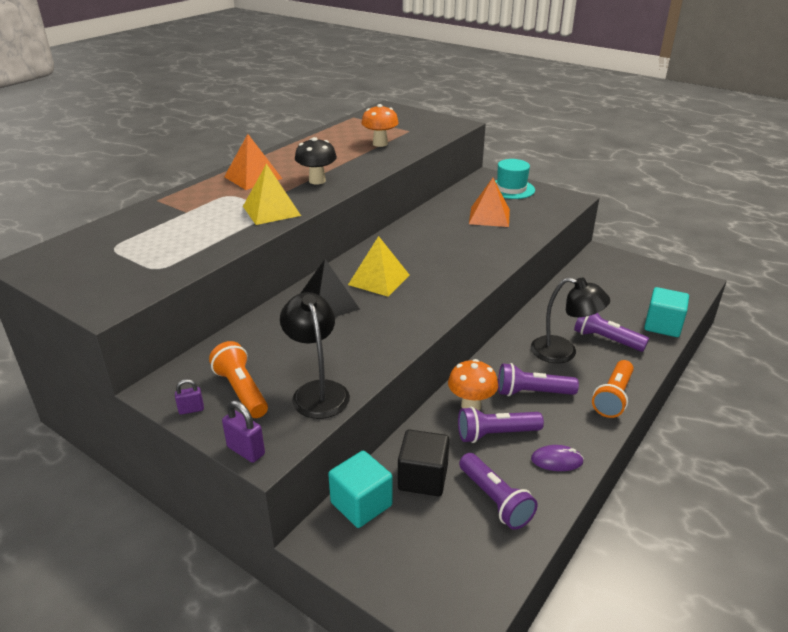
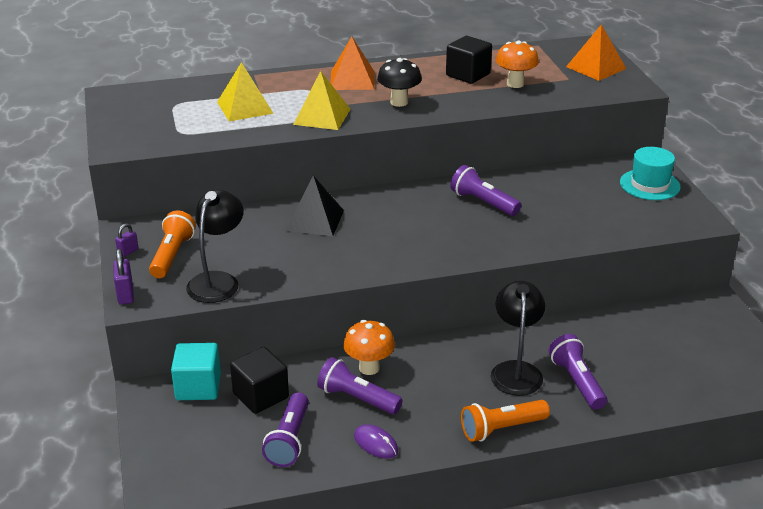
camera: 40 degrees right, 0 degrees up
(191, 409) = (128, 252): purple padlock -> purple padlock turned 75 degrees counterclockwise
(337, 148) = (468, 75): none -> black cube
(379, 279) = (383, 218): yellow pyramid -> yellow pyramid (245, 107)
(489, 216) = (577, 204): orange pyramid -> orange pyramid (596, 67)
(532, 392) = (435, 386): purple flashlight -> purple flashlight (483, 202)
(563, 352) = (516, 370): black lamp -> black lamp turned 150 degrees counterclockwise
(662, 326) = (660, 400): turquoise cube -> none

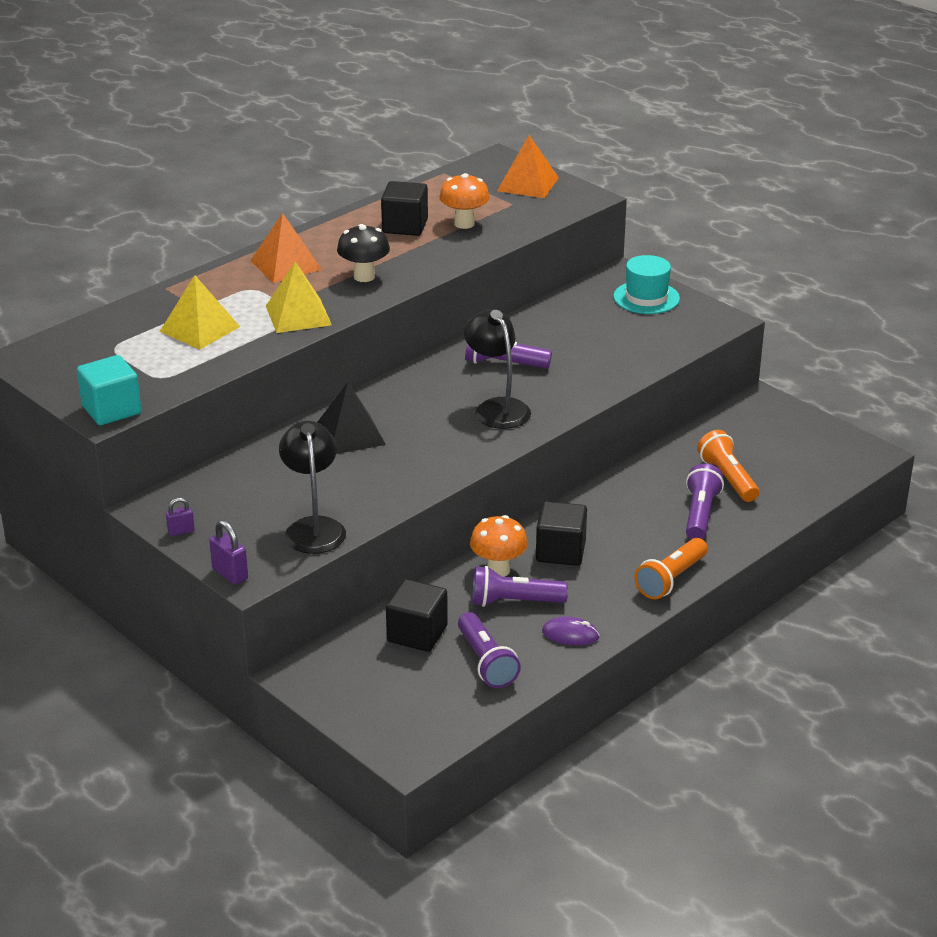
camera: 30 degrees left, 0 degrees up
(128, 252) = (181, 531): purple padlock -> purple padlock turned 60 degrees clockwise
(172, 255) = (235, 518): orange flashlight -> orange flashlight (727, 478)
(198, 387) = (344, 649): turquoise cube -> turquoise cube (111, 410)
(431, 371) = (560, 551): none -> black cube
(516, 370) = (638, 523): black lamp -> black lamp (497, 408)
(576, 381) = (700, 514): purple flashlight -> purple flashlight turned 60 degrees clockwise

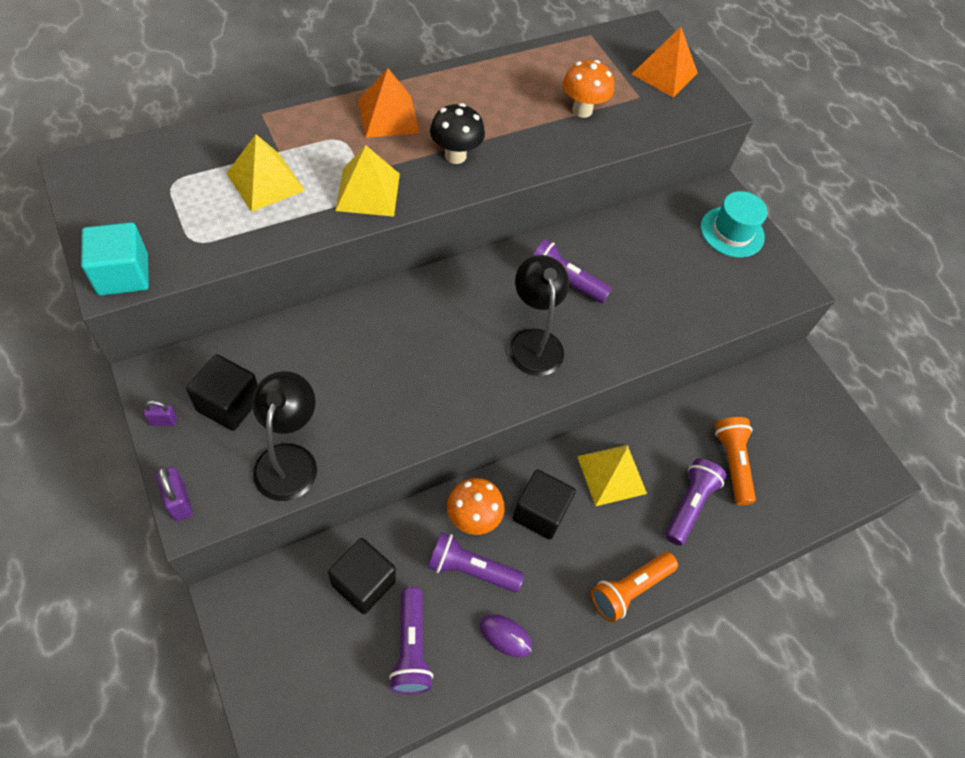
camera: 10 degrees right, 25 degrees up
(350, 434) = (380, 334): black pyramid -> none
(405, 226) = (524, 96): black cube -> black cube (229, 404)
(616, 512) = (611, 474): none -> yellow pyramid

